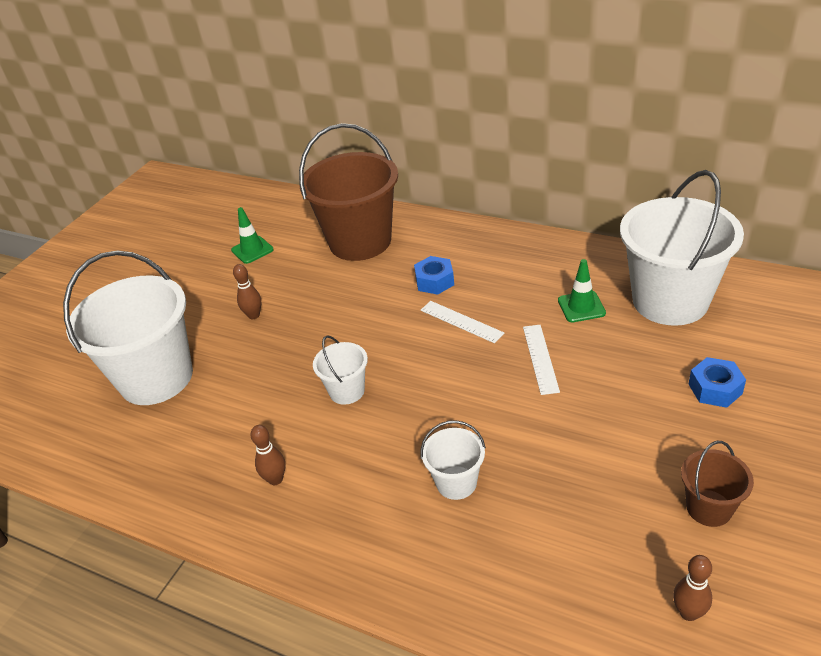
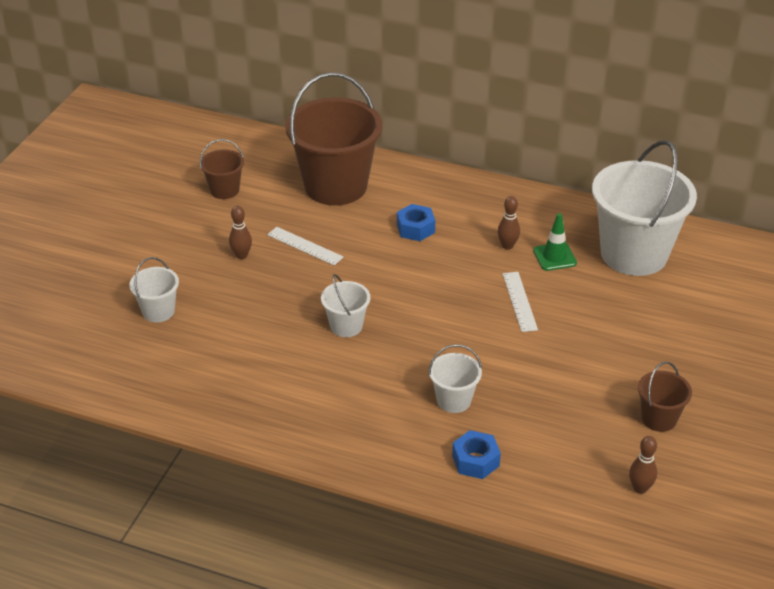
camera: 10 degrees left, 0 degrees up
(156, 378) = (158, 311): white bucket -> white bucket, size x0.46
(252, 250) = (224, 190): green traffic cone -> brown bucket
(275, 479) = (295, 397): brown bowling pin -> brown bowling pin (507, 246)
(461, 321) = (445, 267): white ruler -> white ruler (305, 246)
(715, 389) = (669, 329): blue nut -> blue nut (475, 461)

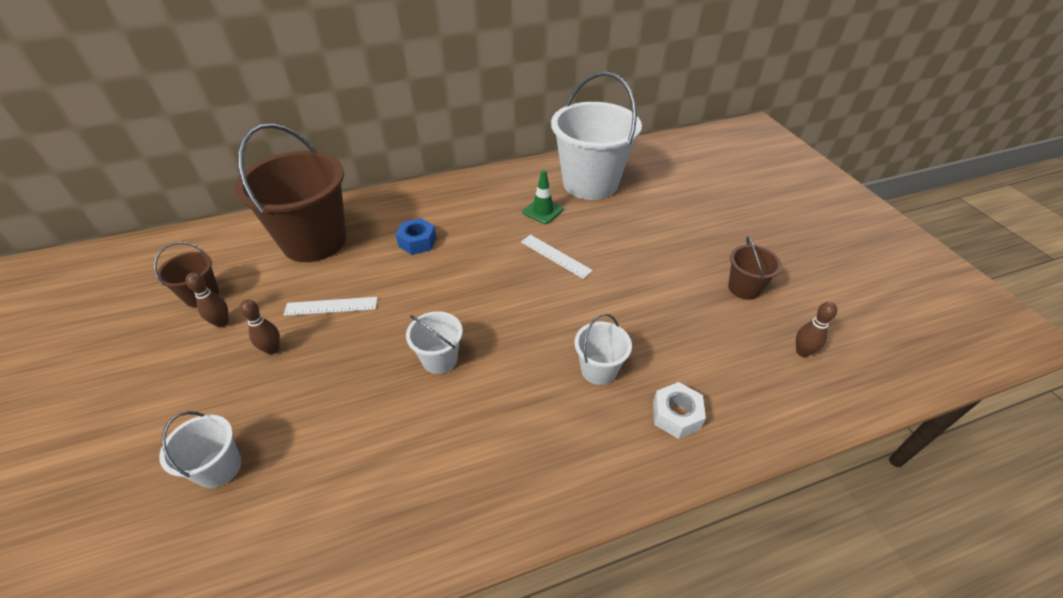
camera: 40 degrees left, 5 degrees up
(475, 461) = (676, 415): blue nut -> white nut
(507, 246) = (501, 220): brown bowling pin -> brown bowling pin (222, 322)

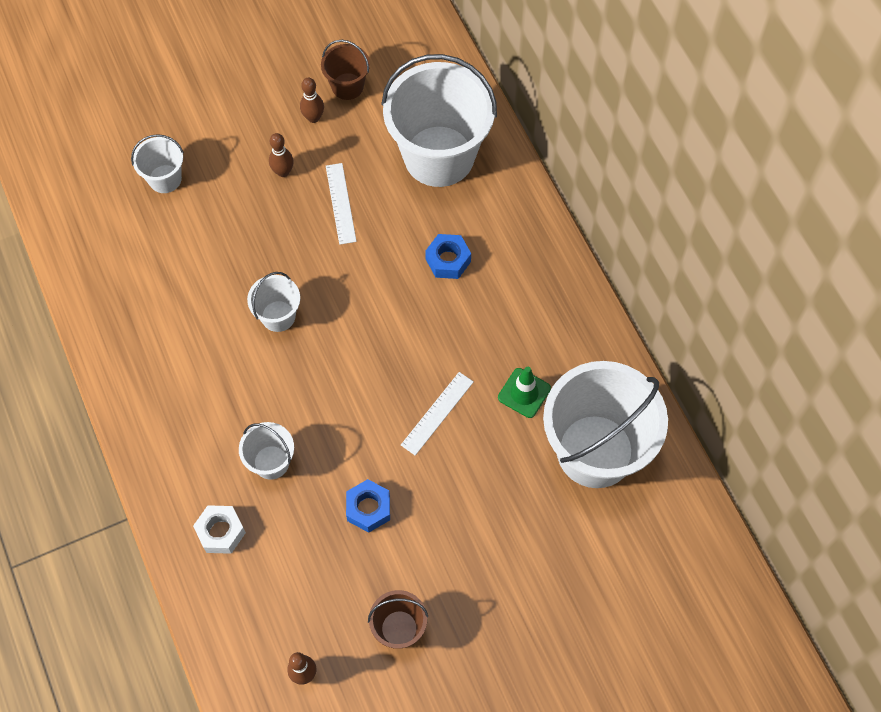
camera: 85 degrees right, 20 degrees up
(314, 241) = (439, 156): brown bucket -> white bucket
(641, 301) = (368, 508): none -> blue nut

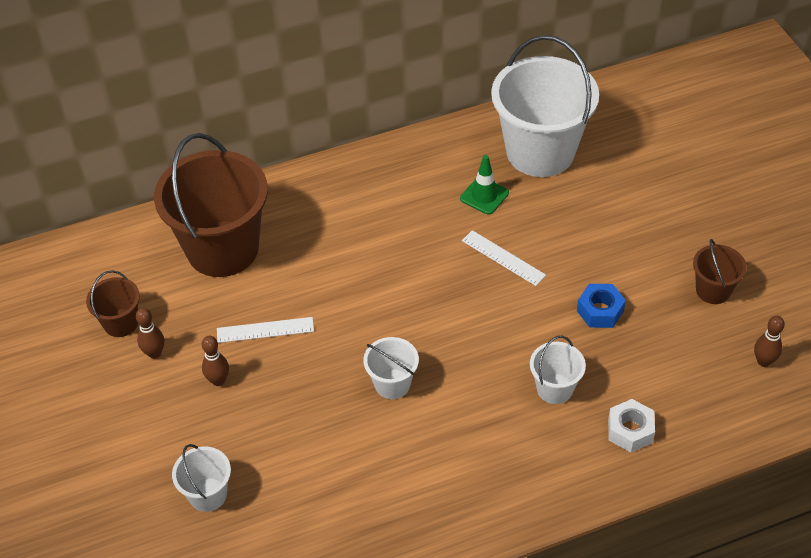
camera: 85 degrees left, 15 degrees down
(439, 156) = (222, 249): white bucket -> brown bucket
(448, 260) = (342, 245): blue nut -> none

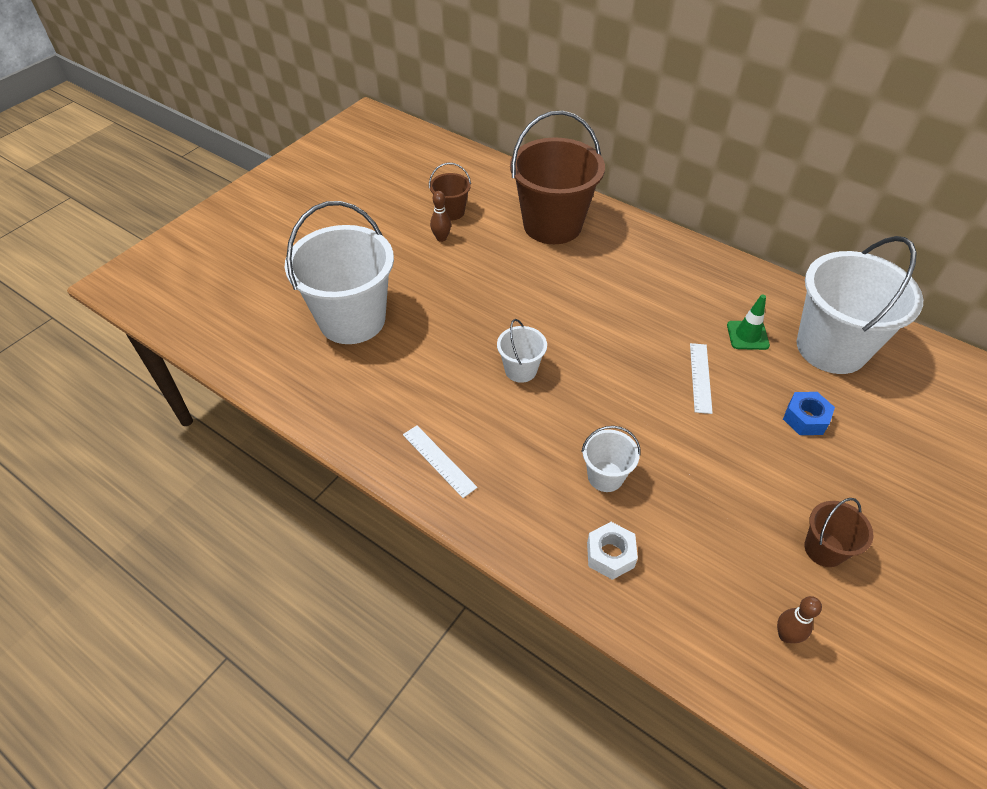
camera: 55 degrees right, 0 degrees up
(207, 494) = (352, 320): white bucket -> white bucket, size x2.17
(218, 380) = (445, 278): brown bowling pin -> none
(265, 330) = (506, 279): white ruler -> white ruler (439, 460)
(600, 311) = (713, 470): blue nut -> blue nut (805, 419)

